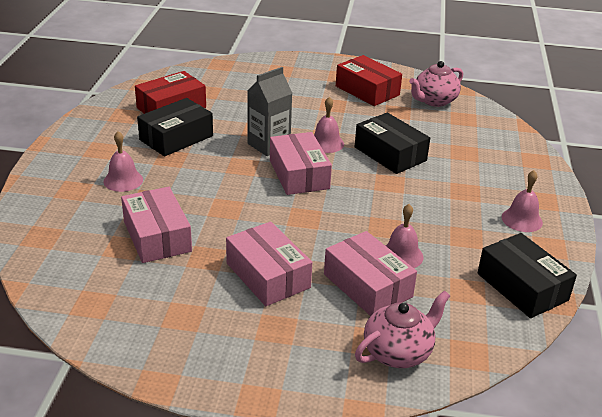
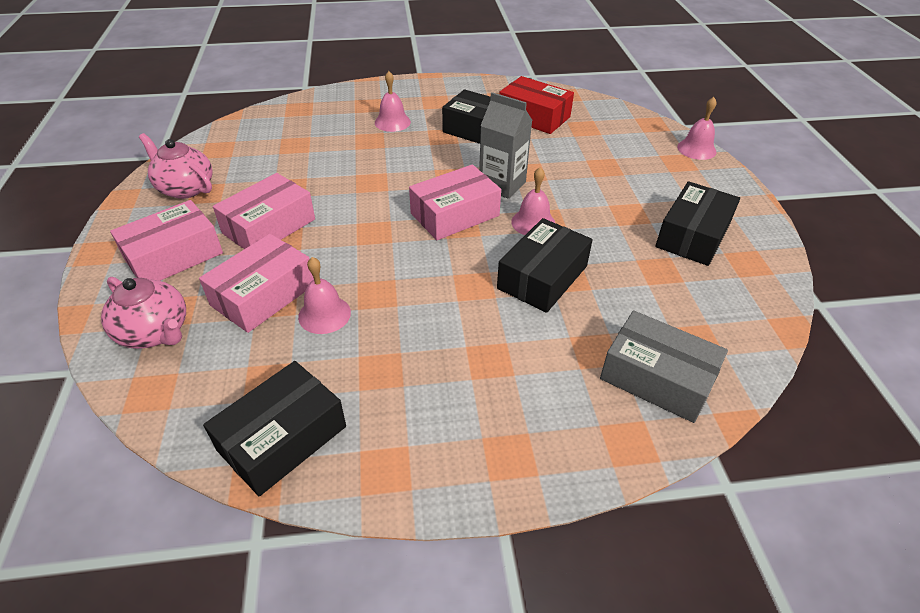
camera: 75 degrees right, 10 degrees up
(157, 236) = (314, 156): pink box -> pink box (174, 256)
(367, 90) = (693, 235): red box -> black box
(434, 101) = (723, 302): pink teapot -> pink teapot (185, 188)
(490, 139) = (657, 378): none -> grey box
(522, 219) = (444, 430): pink bell -> pink bell (696, 149)

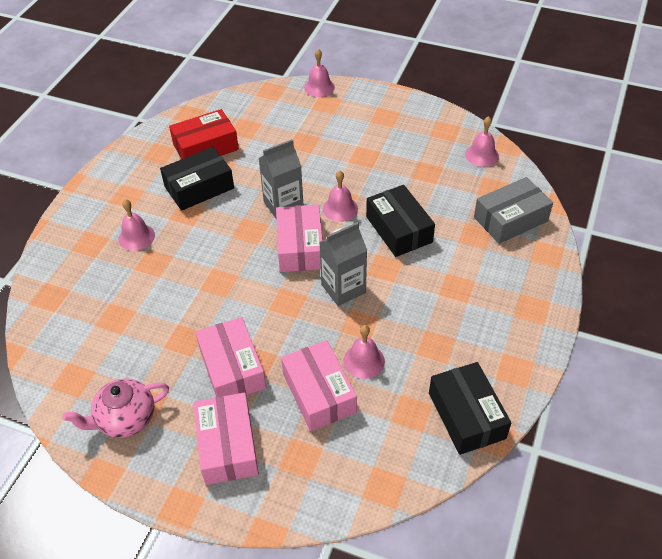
camera: 60 degrees left, 5 degrees up
(155, 332) = (320, 474): pink teapot -> none
(419, 264) = (343, 288): none -> grey carton
(693, 235) = (406, 140): black box -> none
(745, 310) = (481, 155): none -> pink bell

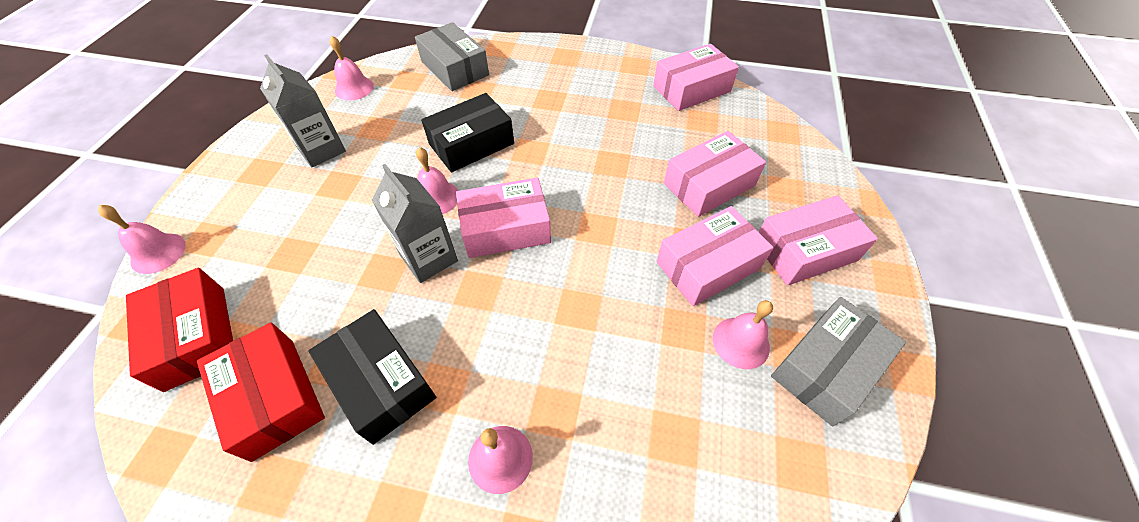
camera: 100 degrees left, 5 degrees up
(125, 419) = (826, 368): pink teapot -> grey box
(253, 113) = (195, 337): none -> red box
(343, 288) = (566, 181): grey carton -> grey carton (321, 150)
(364, 361) = (658, 156): pink bell -> pink bell (741, 342)
(466, 415) = (691, 89): black box -> pink box

